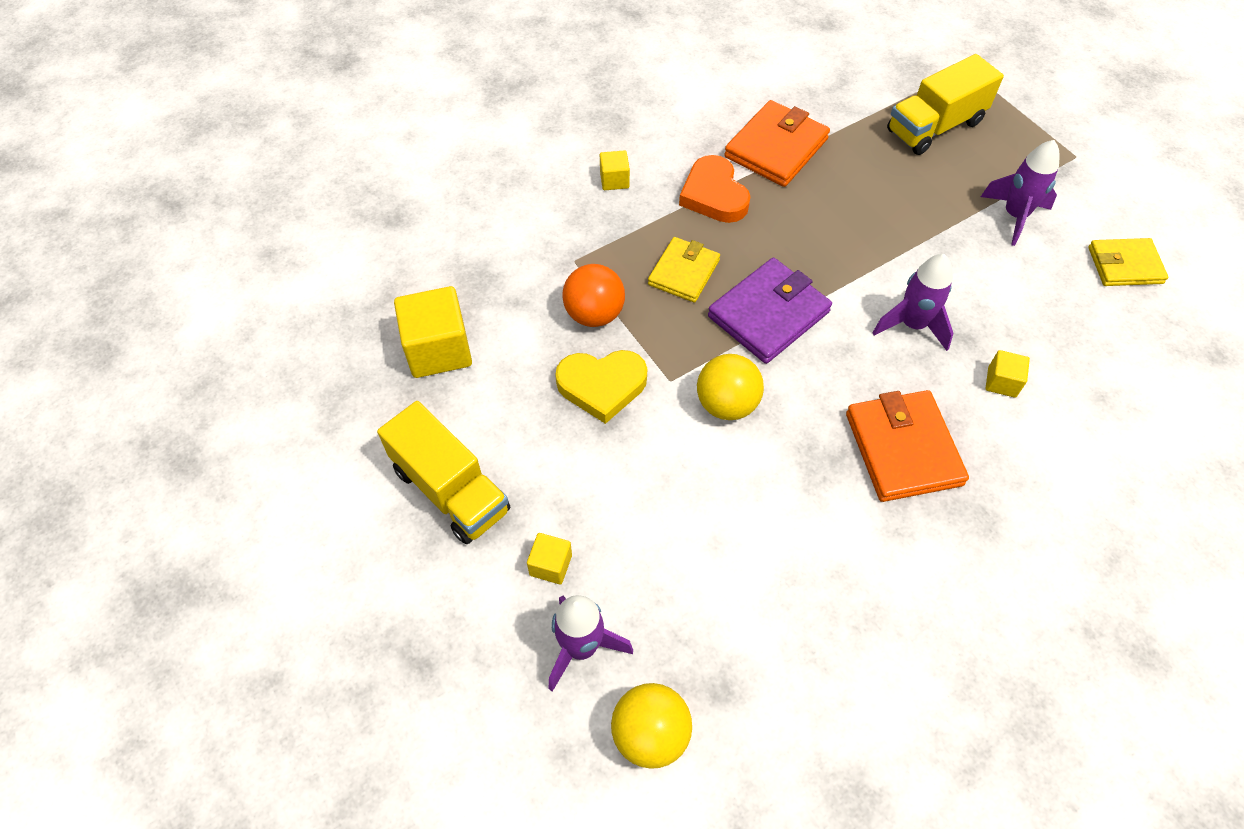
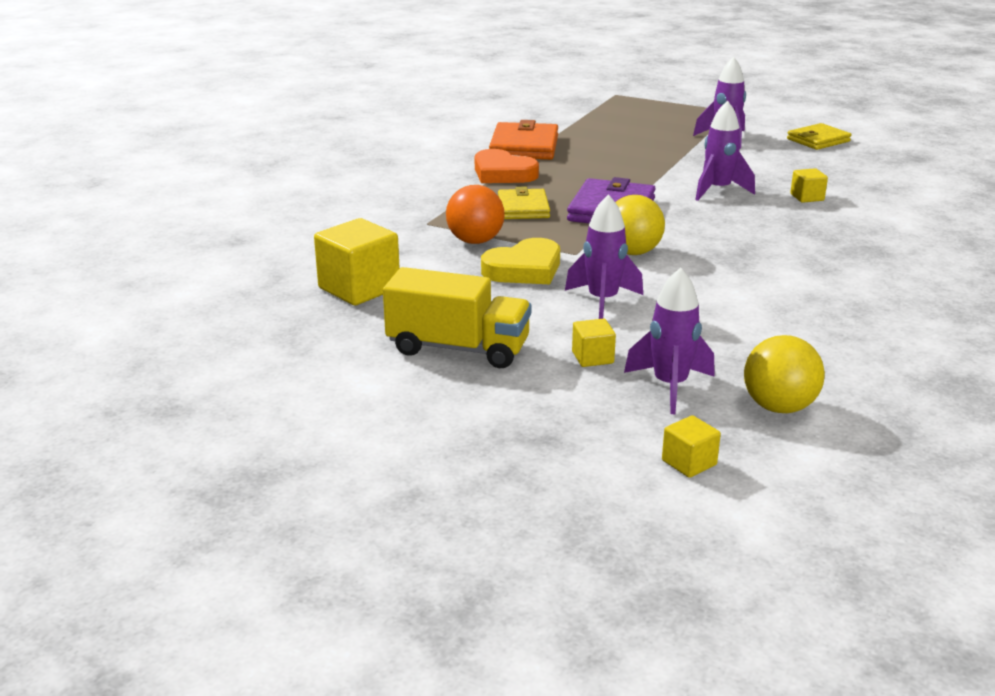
camera: 30 degrees left, 30 degrees down
(614, 180) = (414, 184): yellow cube -> yellow cube (689, 463)
(630, 478) = (602, 302): none -> purple rocket
(903, 449) = (781, 237): orange wallet -> none
(935, 127) = (625, 118): yellow truck -> none

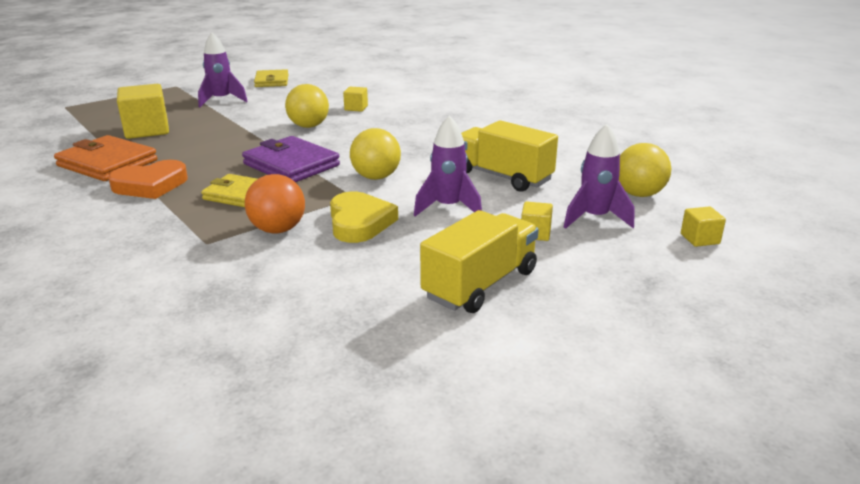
camera: 65 degrees left, 0 degrees up
(359, 288) = (311, 309): yellow cube -> yellow cube (147, 130)
(718, 190) = (308, 126): purple rocket -> yellow ball
(720, 314) = (502, 176): none -> yellow truck

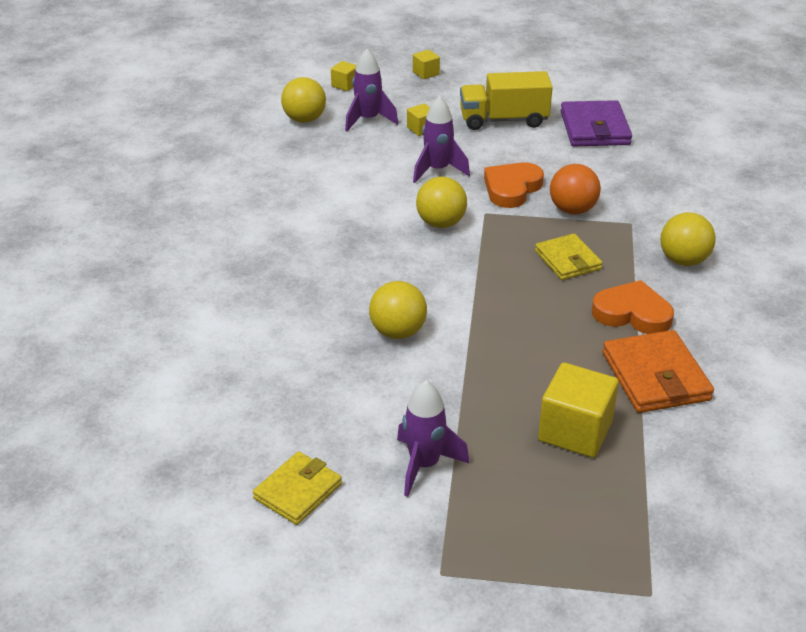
camera: 135 degrees left, 10 degrees up
(126, 233) = (683, 260): none -> yellow ball
(291, 165) = (487, 275): purple wallet -> purple wallet (594, 128)
(356, 108) = (303, 340): yellow cube -> yellow cube (426, 73)
(359, 222) = (512, 188): yellow heart -> orange heart
(502, 176) = (353, 175): yellow truck -> none

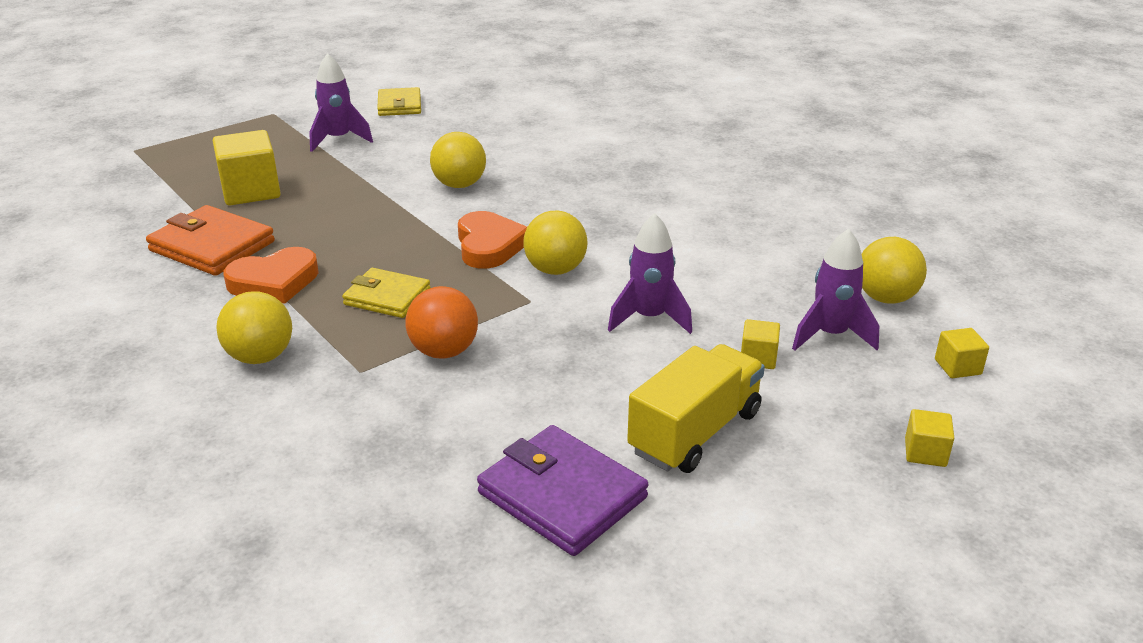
camera: 135 degrees right, 5 degrees down
(512, 188) = (542, 341): orange heart -> orange heart (489, 245)

